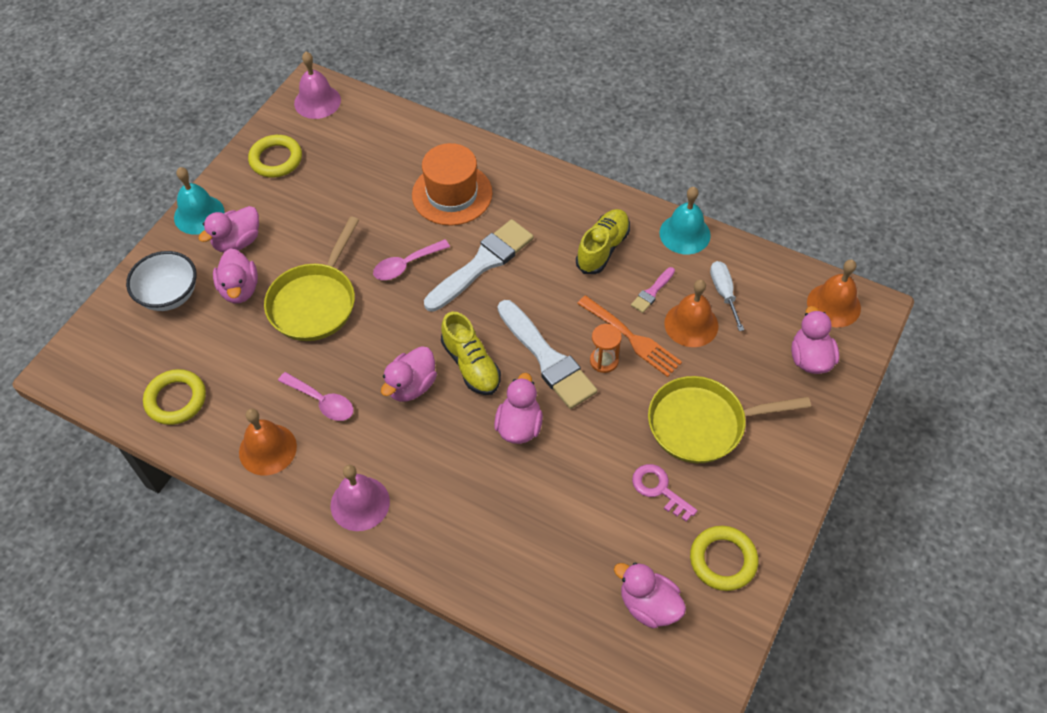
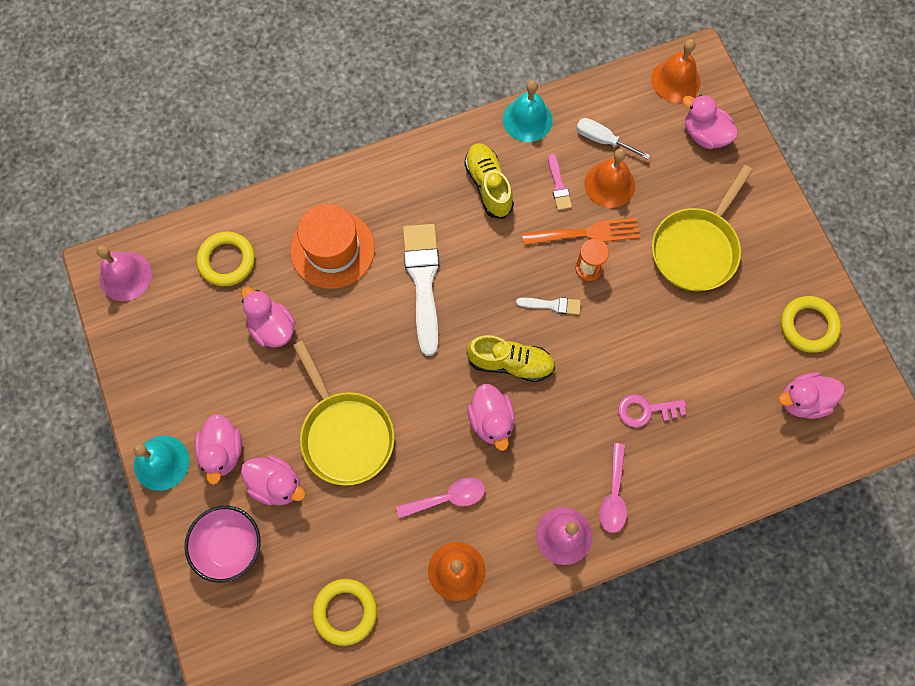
camera: 50 degrees left, 15 degrees up
(169, 295) = (229, 546): white bowl -> pink bowl
(276, 159) = (159, 357): yellow ring -> yellow ring (227, 261)
(406, 265) = (372, 337): pink spoon -> pink spoon (613, 495)
(519, 426) = (593, 371): pink duck -> pink duck (272, 327)
(547, 358) = (552, 305): white brush -> white brush, size x0.46
(659, 489) = (723, 320): pink key -> pink key (645, 410)

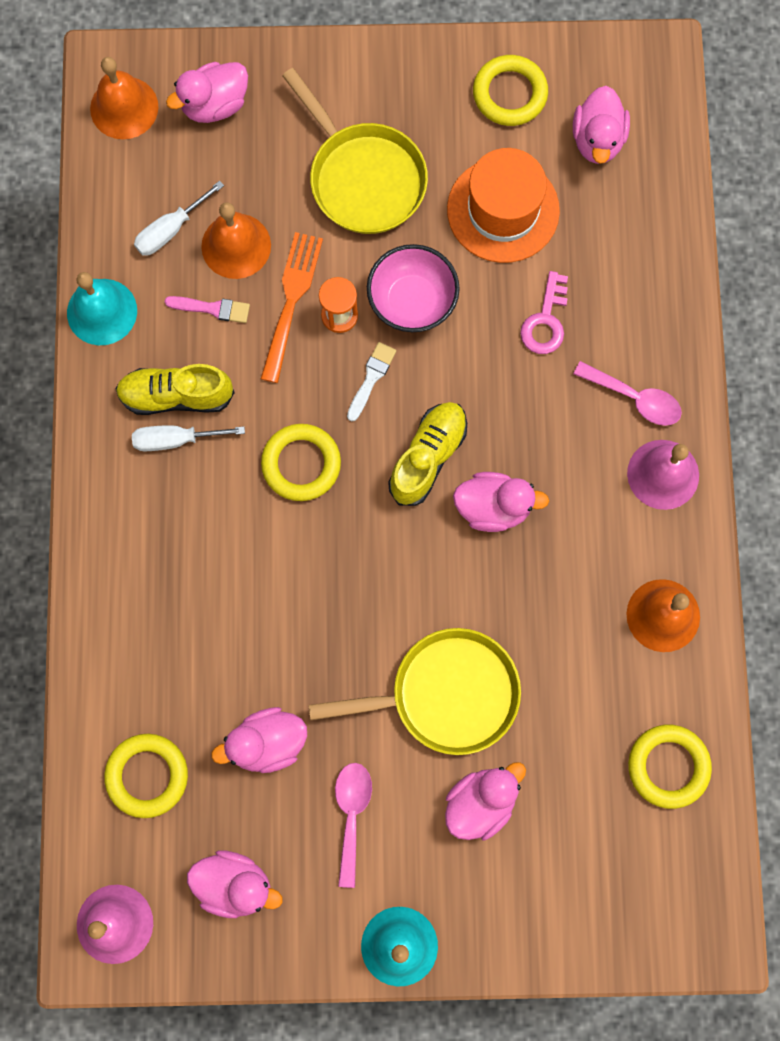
camera: 70 degrees left, 5 degrees up
(223, 451) = (413, 859): pink duck -> pink duck (235, 884)
(229, 546) = (539, 887): pink bowl -> pink bowl (412, 301)
(332, 249) = (186, 628): orange hat -> orange hat (503, 210)
(423, 281) = (277, 526): white brush -> none
(447, 498) = (571, 595): pink spoon -> pink spoon (351, 815)
(458, 196) = (175, 439): none -> white screwdriver
(472, 281) = (301, 464): none -> yellow ring

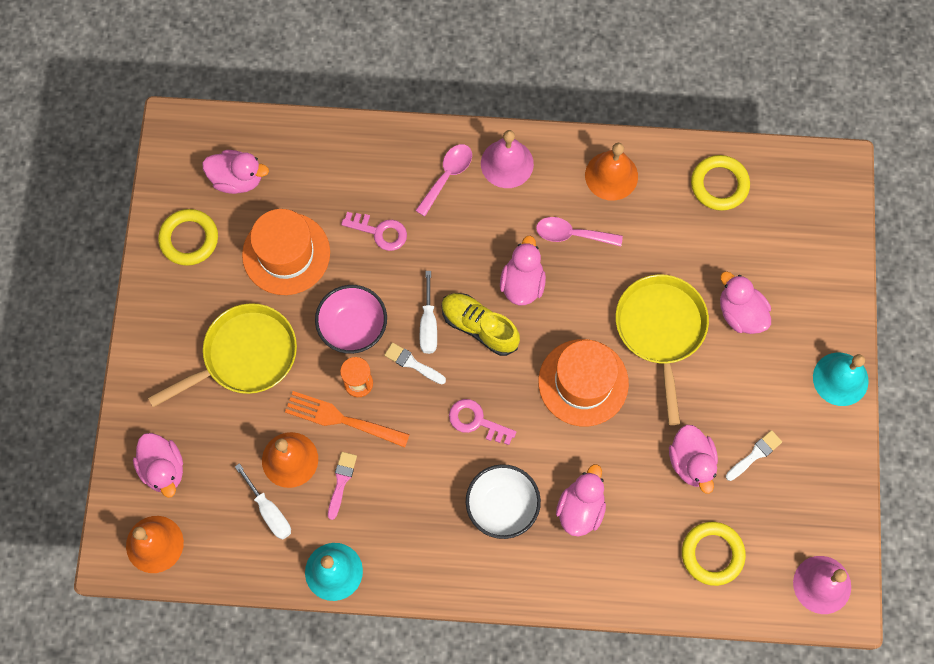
camera: 85 degrees left, 5 degrees down
(175, 439) = (448, 517): white screwdriver -> white screwdriver (428, 325)
(176, 396) = (411, 515): yellow shoe -> none
(193, 504) = (502, 506): none -> white bowl
(235, 884) = (795, 493): pink duck -> pink duck (580, 508)
(283, 828) = (755, 454): none -> white brush
(301, 464) = (476, 421): yellow ring -> pink key
(351, 815) = (747, 405): pink spoon -> pink spoon (572, 234)
(364, 595) = (583, 382): none -> orange hat

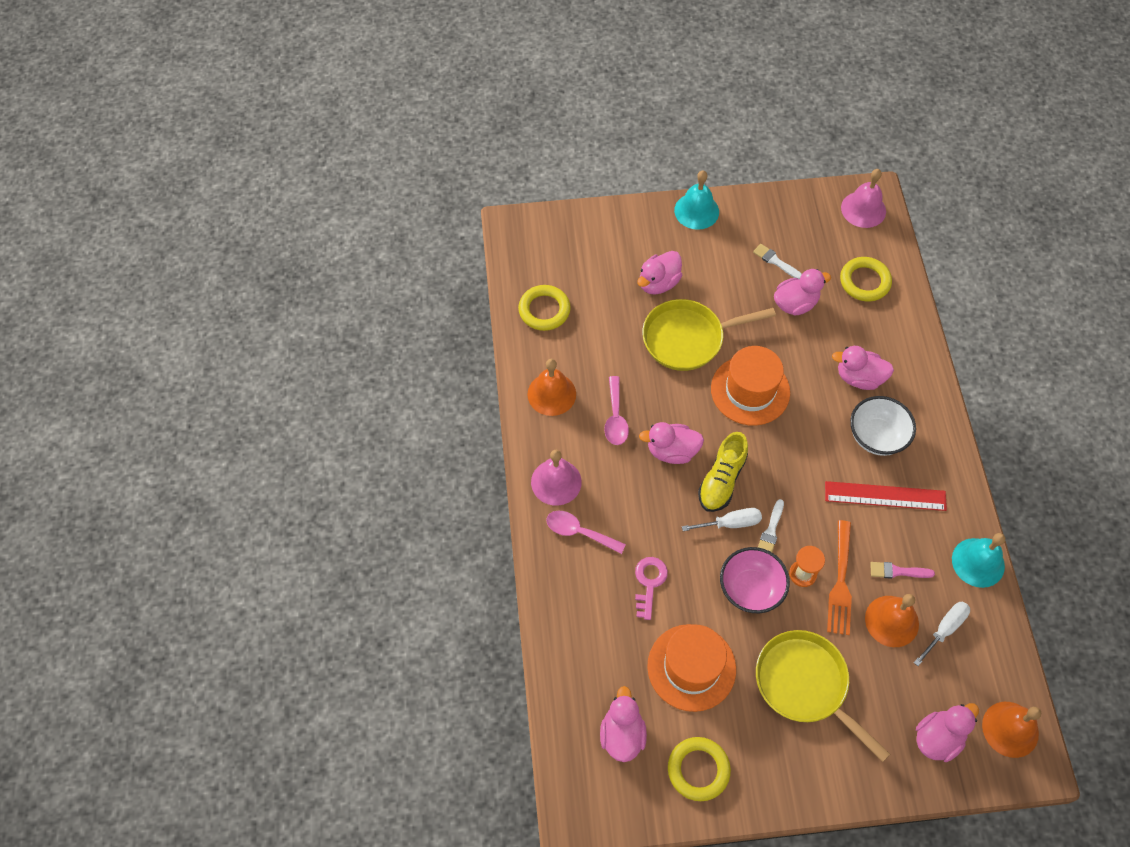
camera: 100 degrees left, 10 degrees down
(429, 494) = (885, 496): none -> red ruler
(476, 421) = (809, 468): pink key -> none

